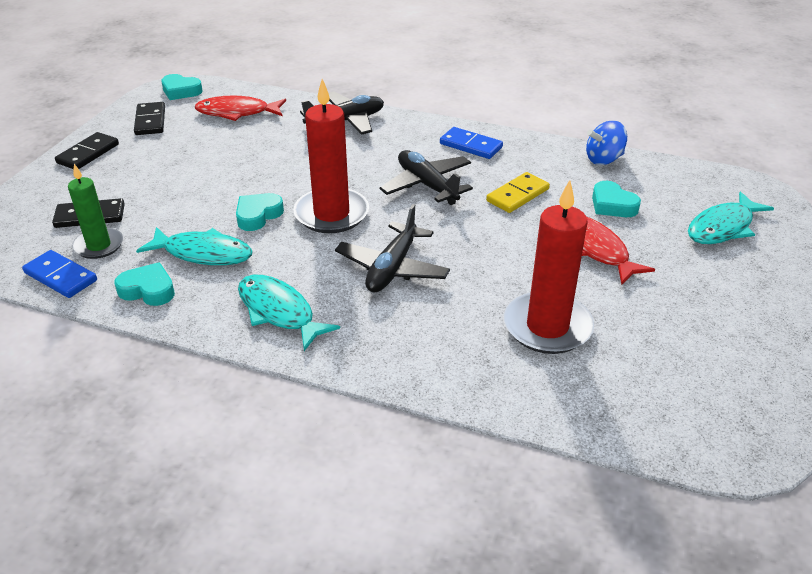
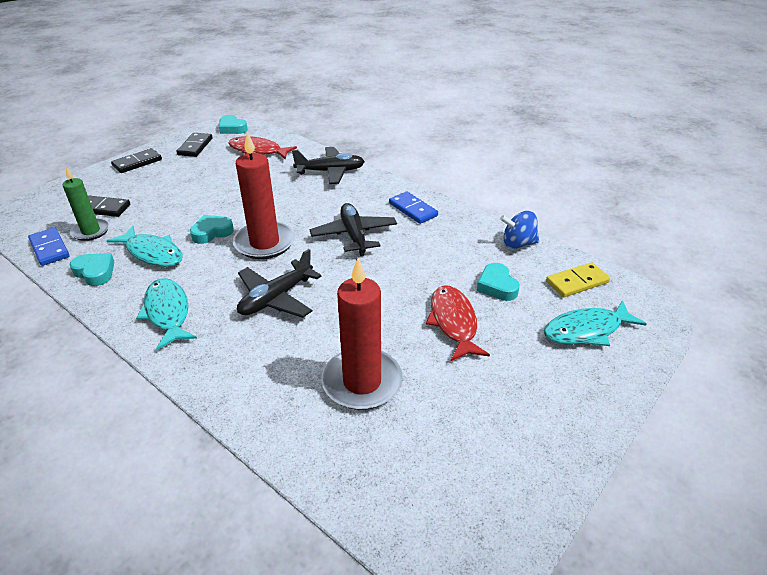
camera: 20 degrees right, 0 degrees up
(518, 195) = (421, 259): yellow domino -> yellow domino (577, 282)

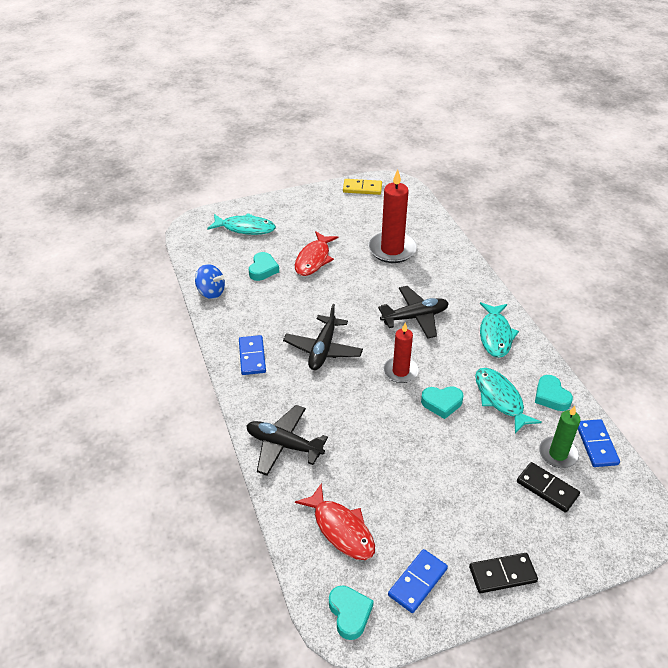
camera: 150 degrees left, 5 degrees up
(195, 146) = (417, 582): black domino -> blue domino
(264, 243) = (400, 371): red candle -> red candle, size x0.62
(577, 282) = (211, 253): yellow domino -> yellow domino (362, 188)

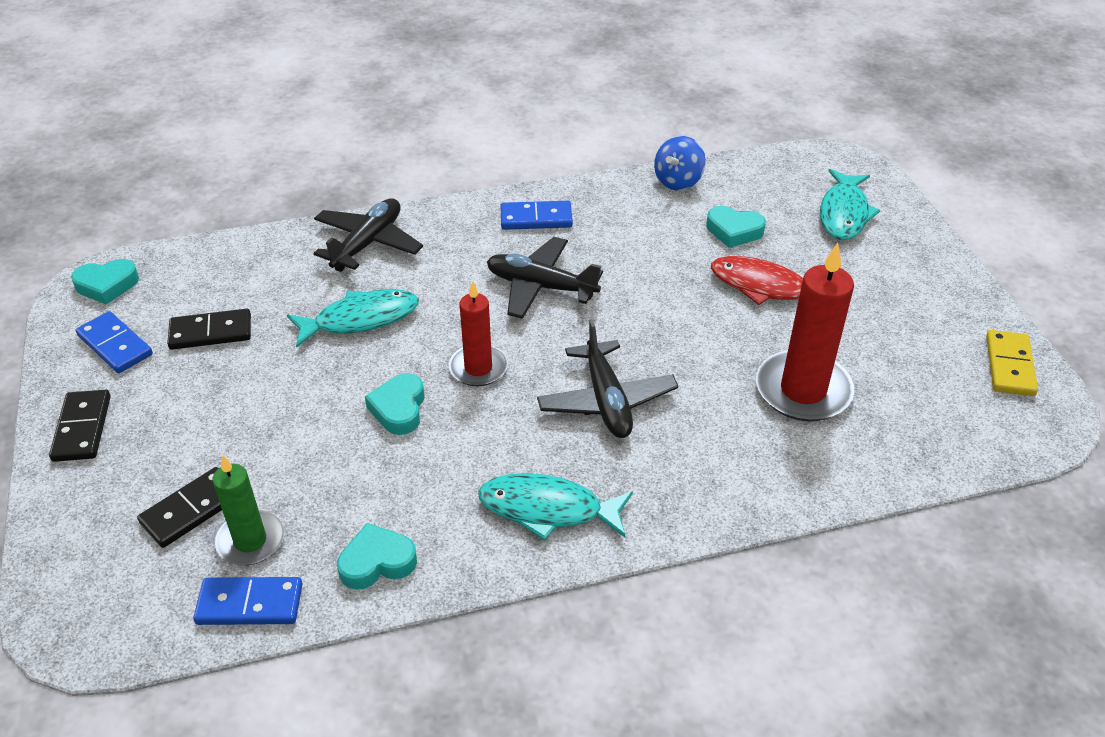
camera: 95 degrees right, 0 degrees up
(341, 529) = (220, 285): red fish -> none
(393, 521) = (211, 332): none -> black domino
(500, 399) = (389, 486): turquoise fish -> turquoise fish (360, 319)

